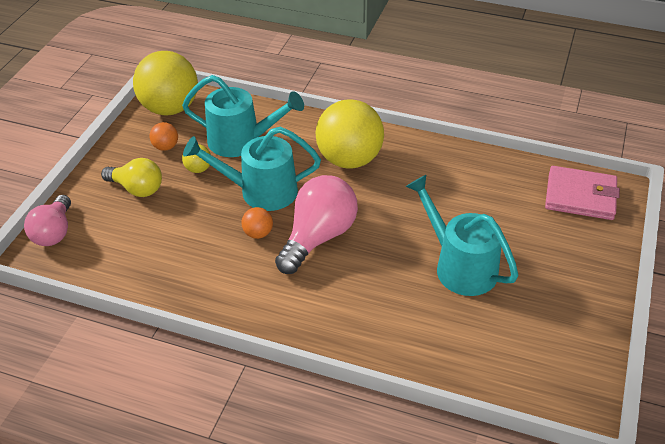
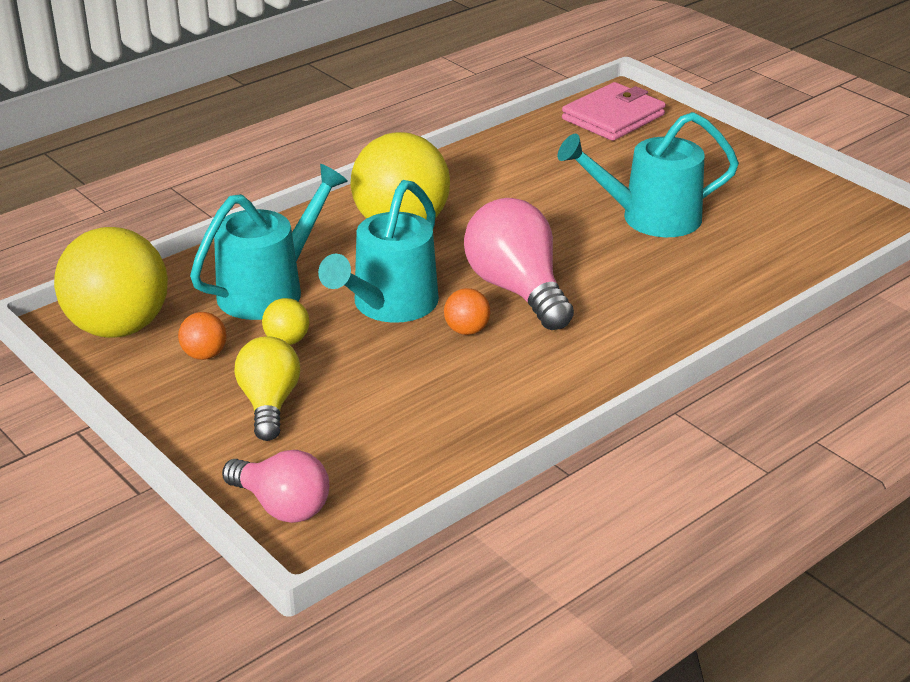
camera: 60 degrees left, 10 degrees down
(137, 189) = (269, 404): yellow light bulb -> yellow light bulb turned 60 degrees counterclockwise

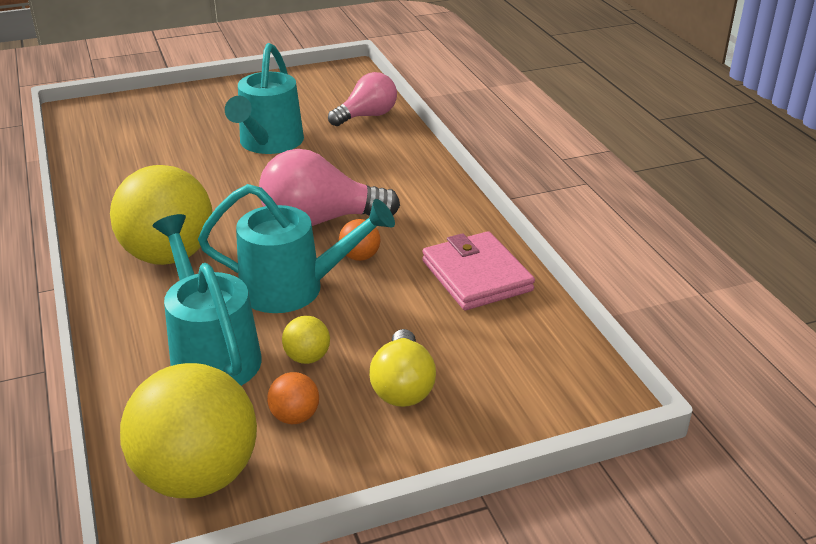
camera: 70 degrees left, 0 degrees up
(269, 404) = (402, 386): yellow light bulb -> yellow light bulb turned 105 degrees counterclockwise
(282, 506) = (556, 405): pink light bulb -> pink light bulb (367, 116)
(389, 306) = (294, 288): turquoise watering can -> turquoise watering can turned 45 degrees counterclockwise
(613, 117) = (105, 121): pink wallet -> pink wallet (476, 276)

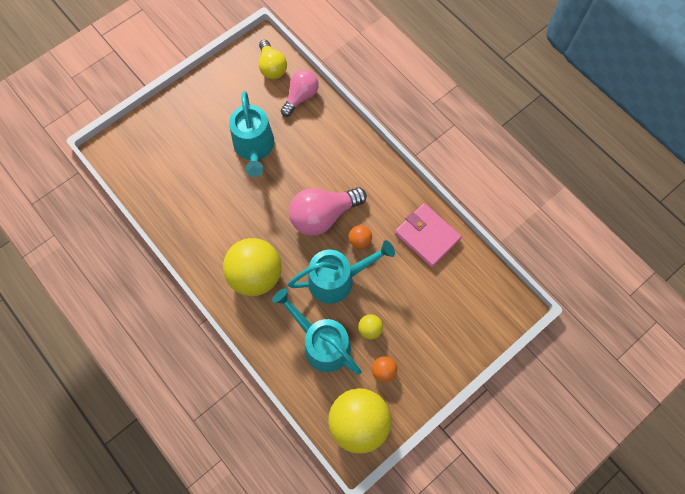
camera: 20 degrees left, 35 degrees up
(402, 386) = (424, 333): yellow light bulb -> yellow light bulb (272, 67)

